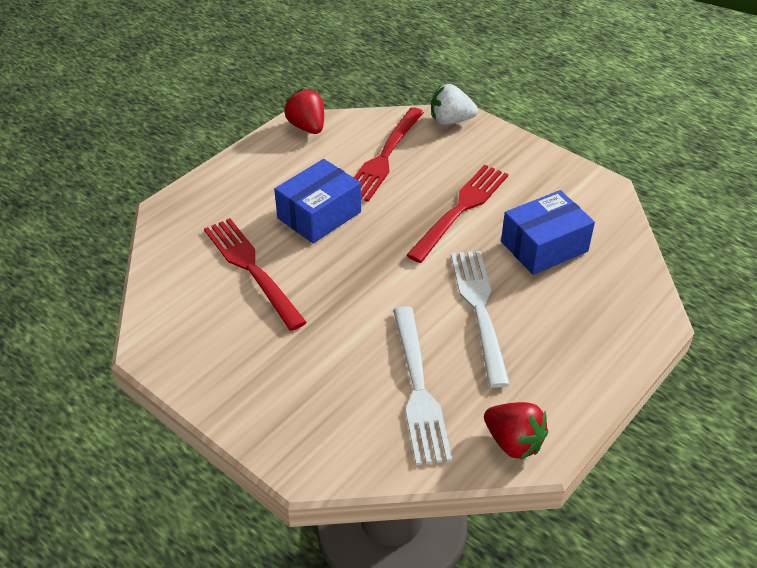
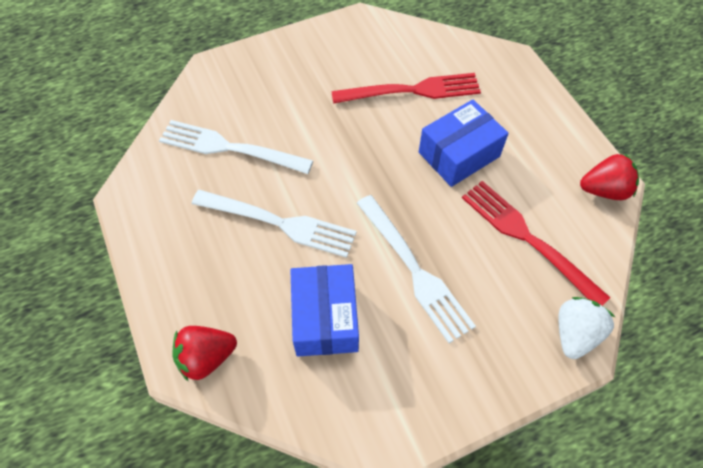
camera: 115 degrees right, 15 degrees up
(319, 215) = (459, 154): blue box -> blue box turned 75 degrees clockwise
(460, 210) = (414, 270): red fork -> white fork
(513, 442) = (145, 183): red strawberry -> red strawberry (206, 357)

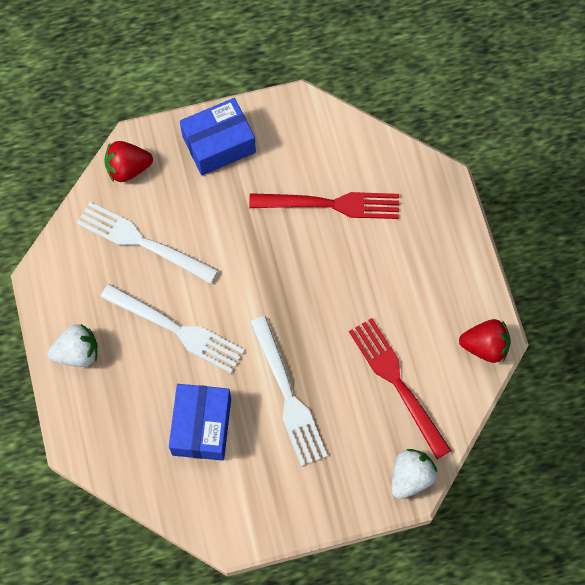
camera: 10 degrees right, 10 degrees up
(172, 263) = (77, 353): none -> white strawberry
(206, 357) = (98, 443): red strawberry -> red strawberry (128, 168)
(459, 154) = (358, 285): blue box -> blue box (219, 144)

